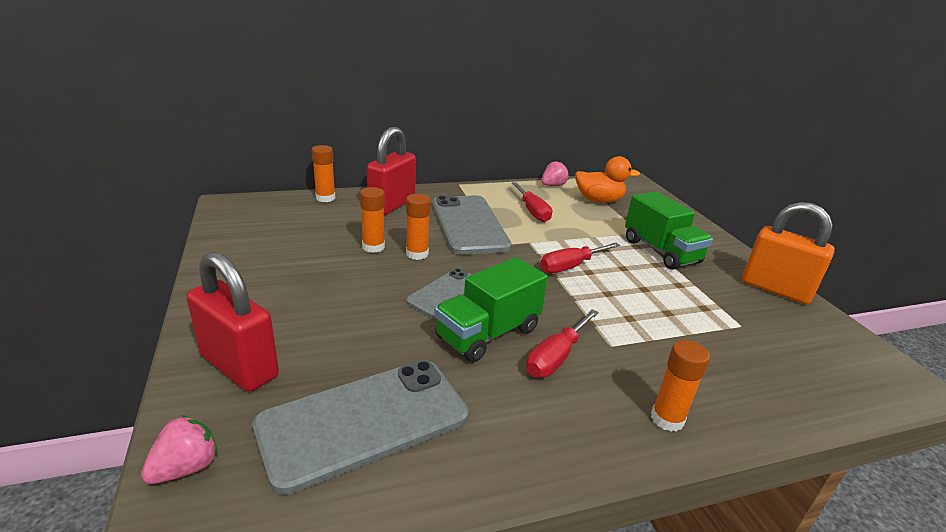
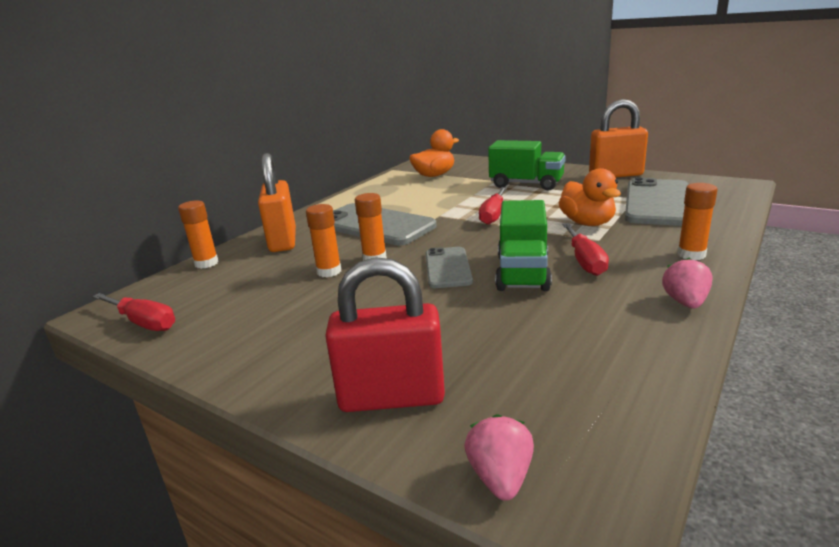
camera: 35 degrees left, 5 degrees down
(364, 421) = (555, 361): grey phone -> grey phone (658, 203)
(392, 205) = (283, 241): red padlock -> orange padlock
(532, 211) = (403, 199): red screwdriver -> red screwdriver (143, 323)
(552, 186) = (385, 180): pink strawberry -> pink strawberry (685, 302)
(635, 323) = (587, 223): none -> orange duck

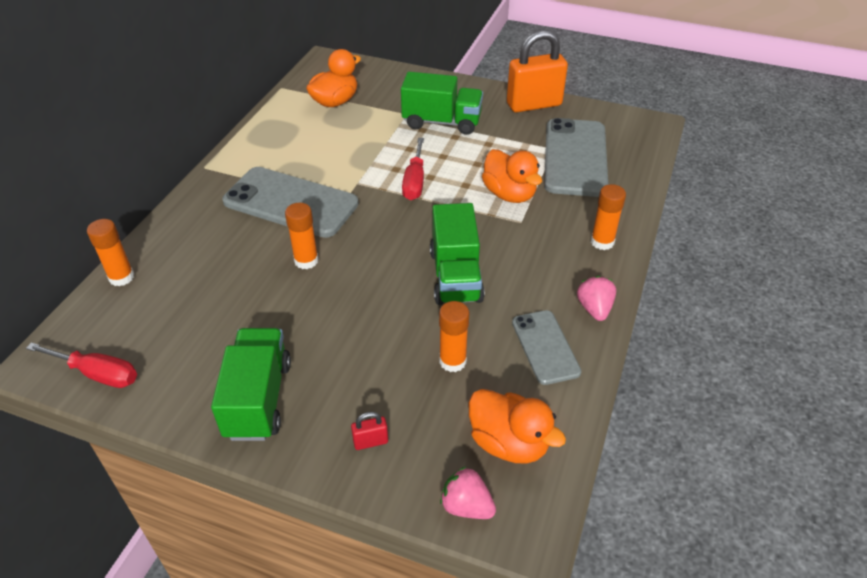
camera: 15 degrees left, 20 degrees up
(283, 241) = (195, 234): orange padlock -> none
(283, 351) = (258, 399): none -> green truck
(329, 271) = (264, 284): orange glue stick -> orange glue stick (452, 361)
(392, 397) = (370, 442): red padlock -> red padlock, size x0.40
(448, 268) = (384, 272): grey phone -> grey phone (545, 347)
(500, 477) = (466, 506): pink strawberry -> pink strawberry turned 45 degrees counterclockwise
(569, 414) = (509, 443): none -> orange duck
(584, 261) = (510, 256): red screwdriver -> none

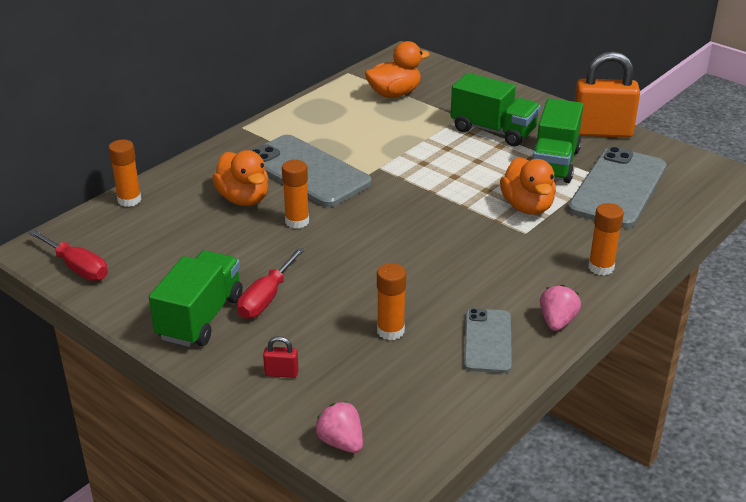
camera: 20 degrees right, 10 degrees down
(414, 182) = (436, 177): red screwdriver -> red screwdriver (266, 298)
(456, 276) = (432, 264): green truck -> green truck (554, 163)
(509, 443) = (407, 406): orange duck -> orange duck (243, 199)

